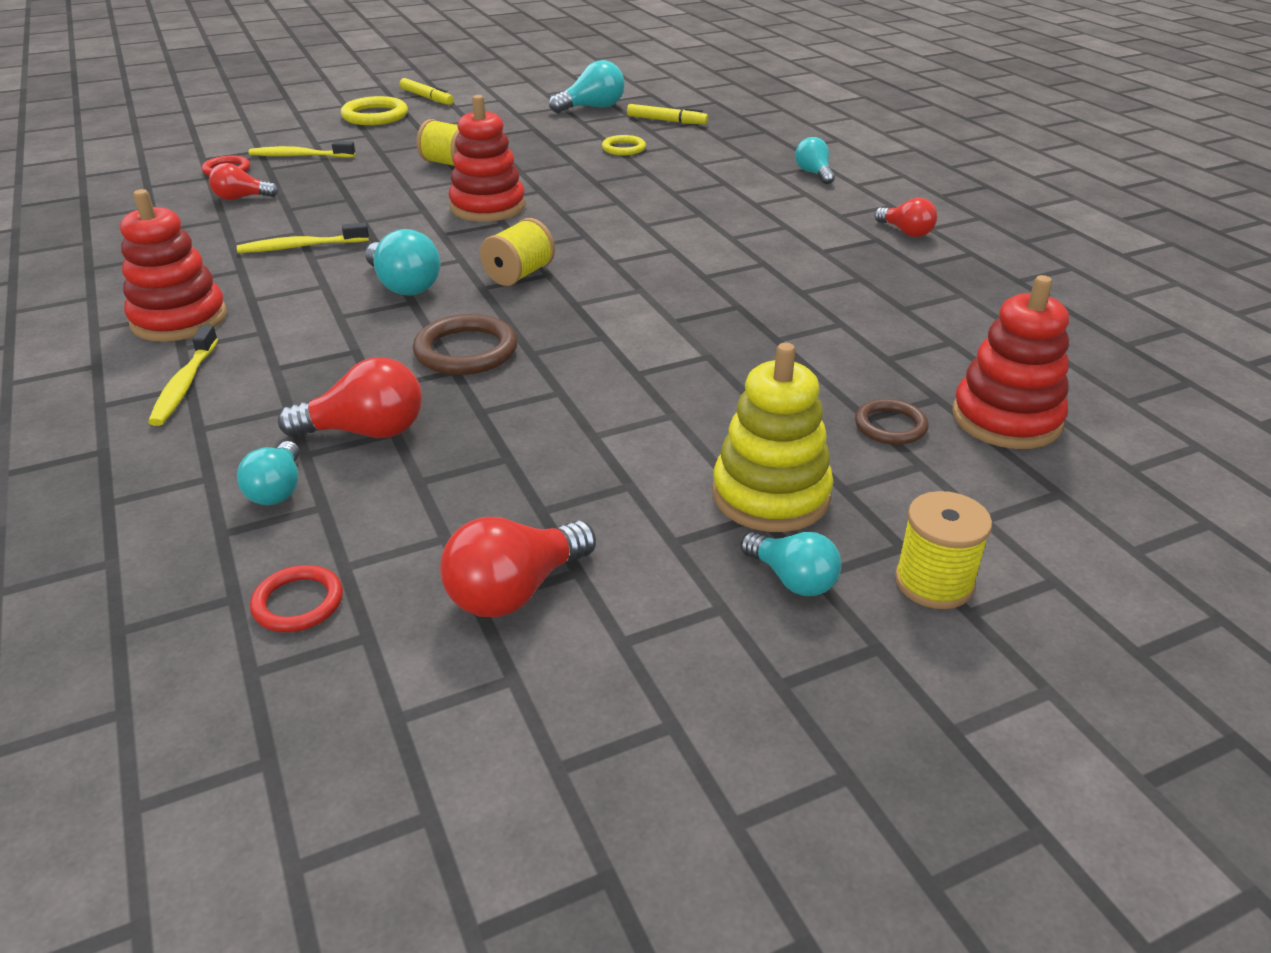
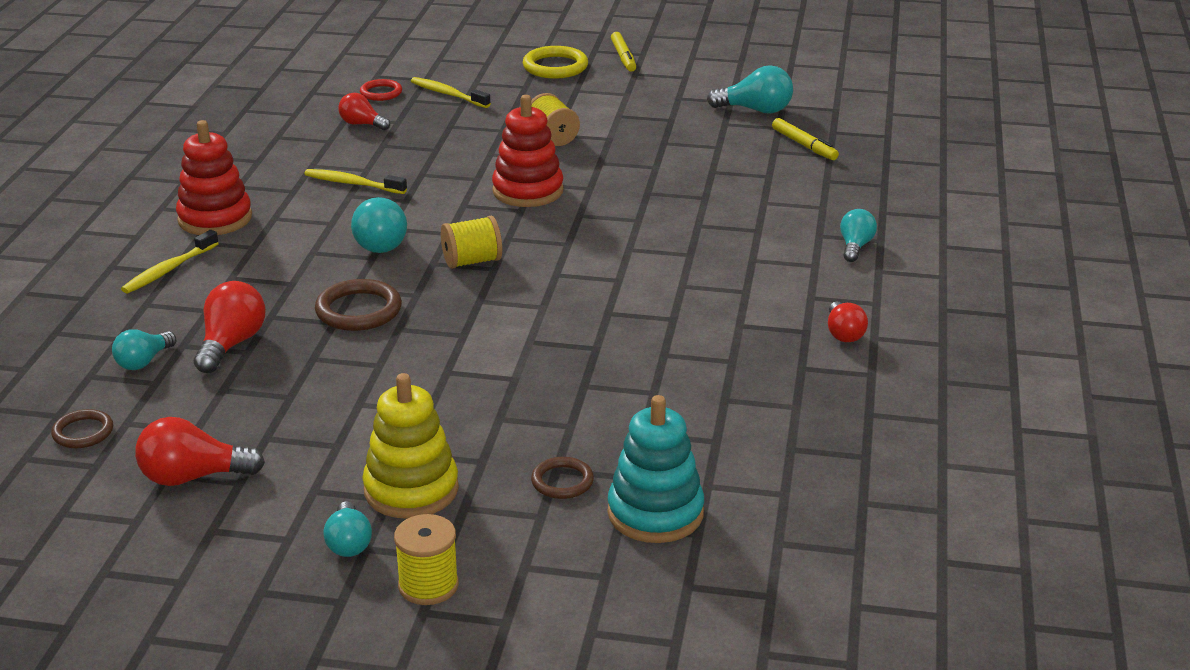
camera: 35 degrees right, 5 degrees down
(298, 603) = (83, 432): red ring -> brown ring
(366, 431) = (231, 344): red light bulb -> red light bulb turned 105 degrees counterclockwise
(623, 148) = (720, 165): yellow ring -> none
(1006, 419) = (655, 513): red stacking toy -> turquoise stacking toy

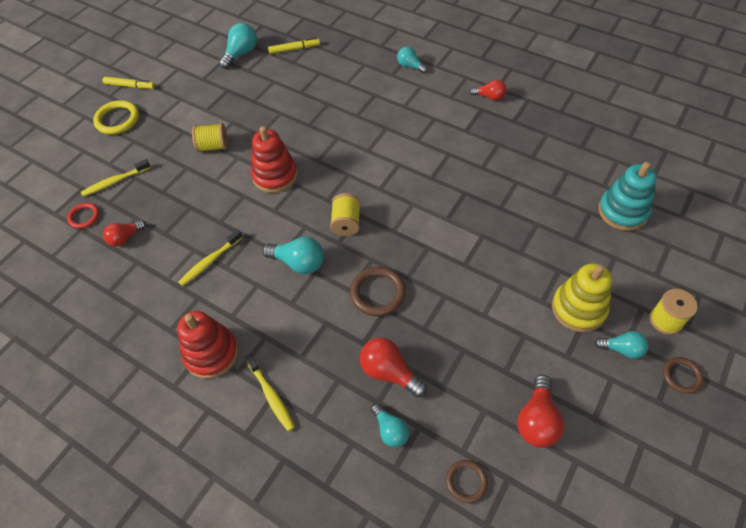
camera: 65 degrees left, 25 degrees up
(562, 481) = (587, 240): brown ring -> brown ring (681, 376)

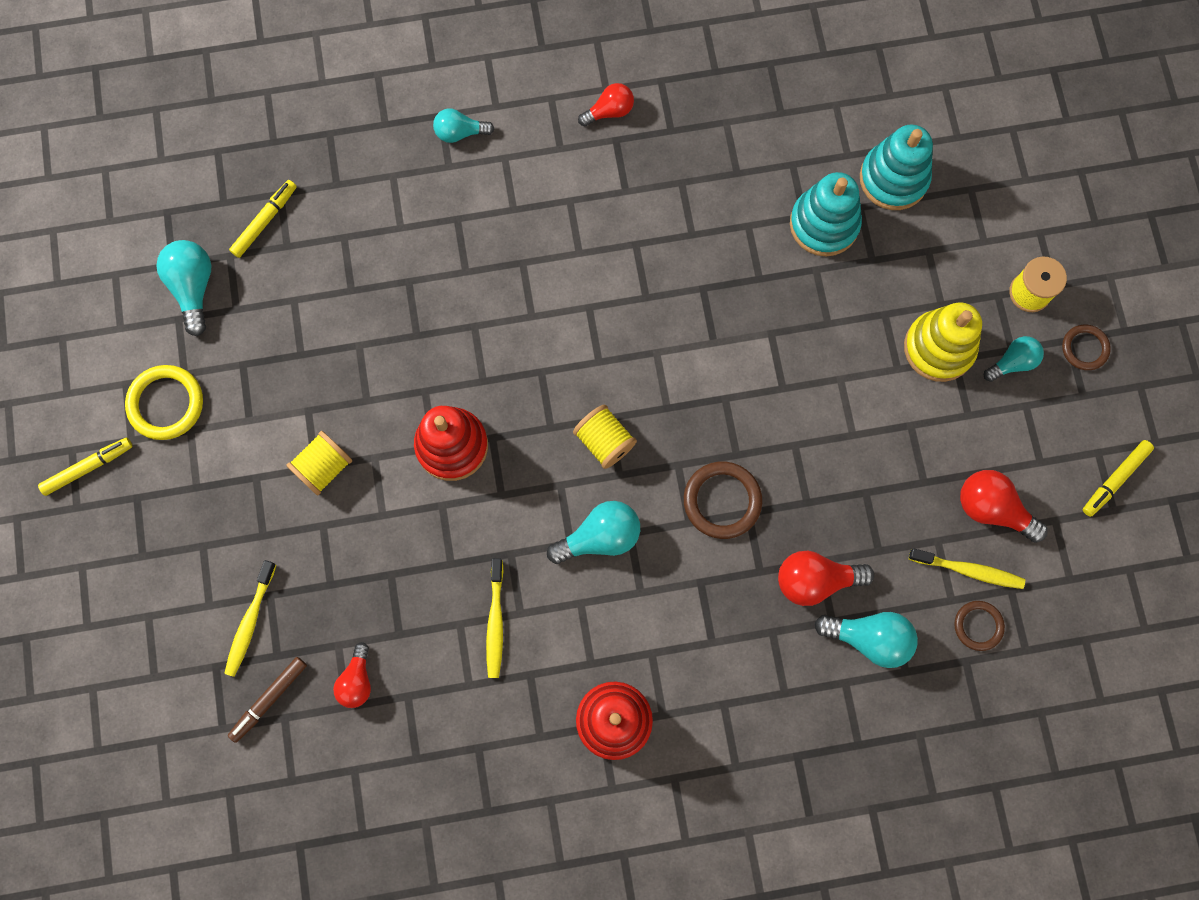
camera: 45 degrees left, 20 degrees up
(84, 217) = (269, 699): red ring -> brown marker
(117, 120) = (137, 533): yellow ring -> yellow ring (166, 404)
(271, 395) = (722, 707): yellow toothbrush -> yellow toothbrush (968, 570)
(390, 430) = (869, 638): turquoise light bulb -> turquoise light bulb, size x1.52
(537, 420) = (992, 509): red light bulb -> red light bulb turned 150 degrees clockwise
(561, 207) = (824, 224): none -> turquoise stacking toy
(642, 469) = (1115, 479): none -> yellow marker

